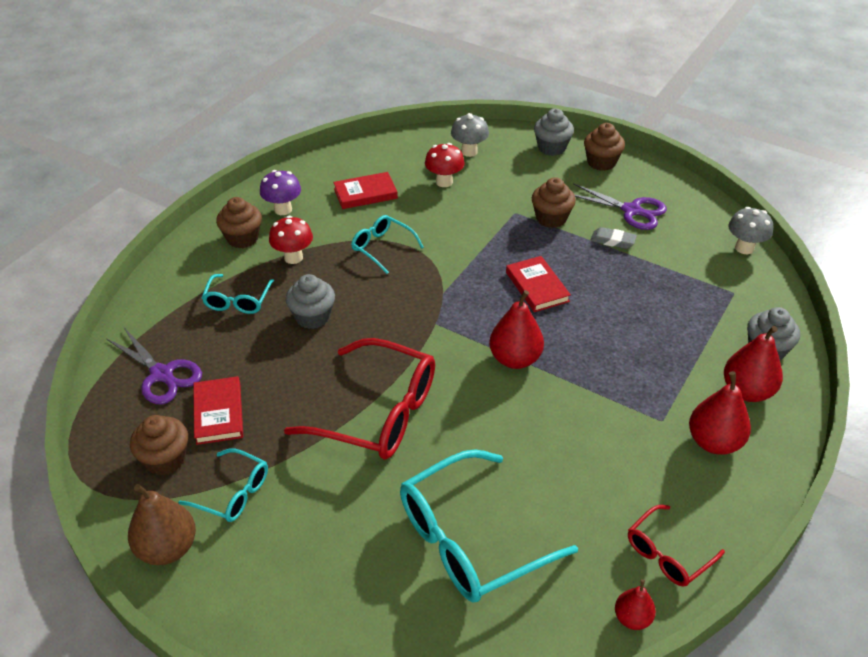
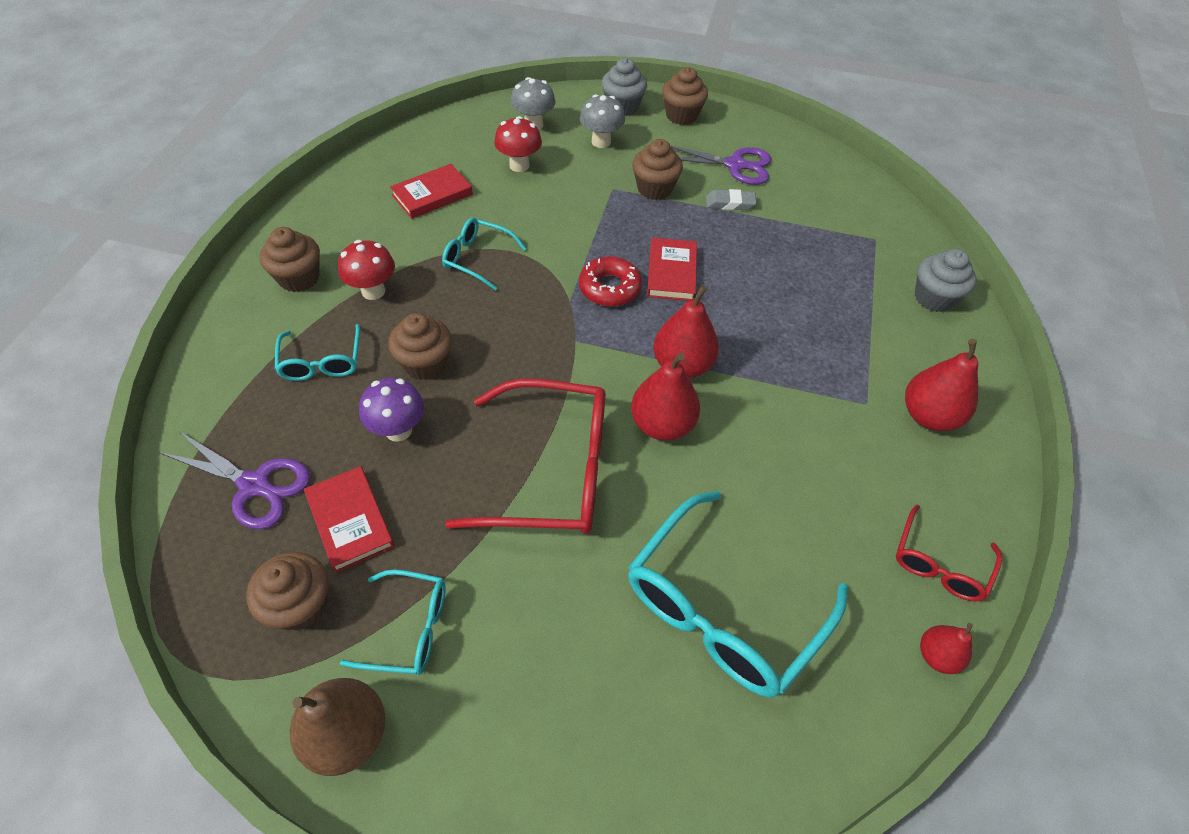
camera: 20 degrees left, 10 degrees up
(283, 209) = (338, 232): purple mushroom -> purple mushroom (398, 430)
(312, 317) = (425, 363): grey cupcake -> brown cupcake
(480, 289) = (609, 288): none -> red donut
(537, 287) = (671, 272): red book -> red book turned 45 degrees clockwise
(744, 248) = (864, 187): grey mushroom -> grey mushroom (601, 142)
(747, 391) = (935, 349): red pear -> red pear (662, 424)

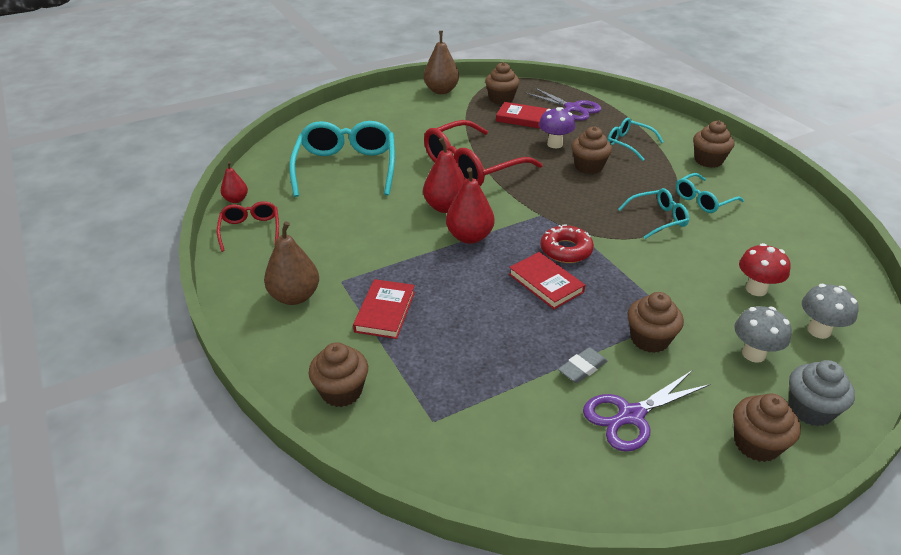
camera: 140 degrees right, 15 degrees down
(254, 485) = (572, 108): purple scissors -> purple scissors turned 120 degrees counterclockwise
(373, 291) = (668, 175): red mushroom -> none
(409, 628) = (457, 111): turquoise glasses -> turquoise glasses (703, 200)
(432, 195) = (752, 234): red book -> red book (385, 312)
(928, 416) = (295, 296): red pear -> brown pear
(933, 298) = (341, 391): grey cupcake -> brown cupcake

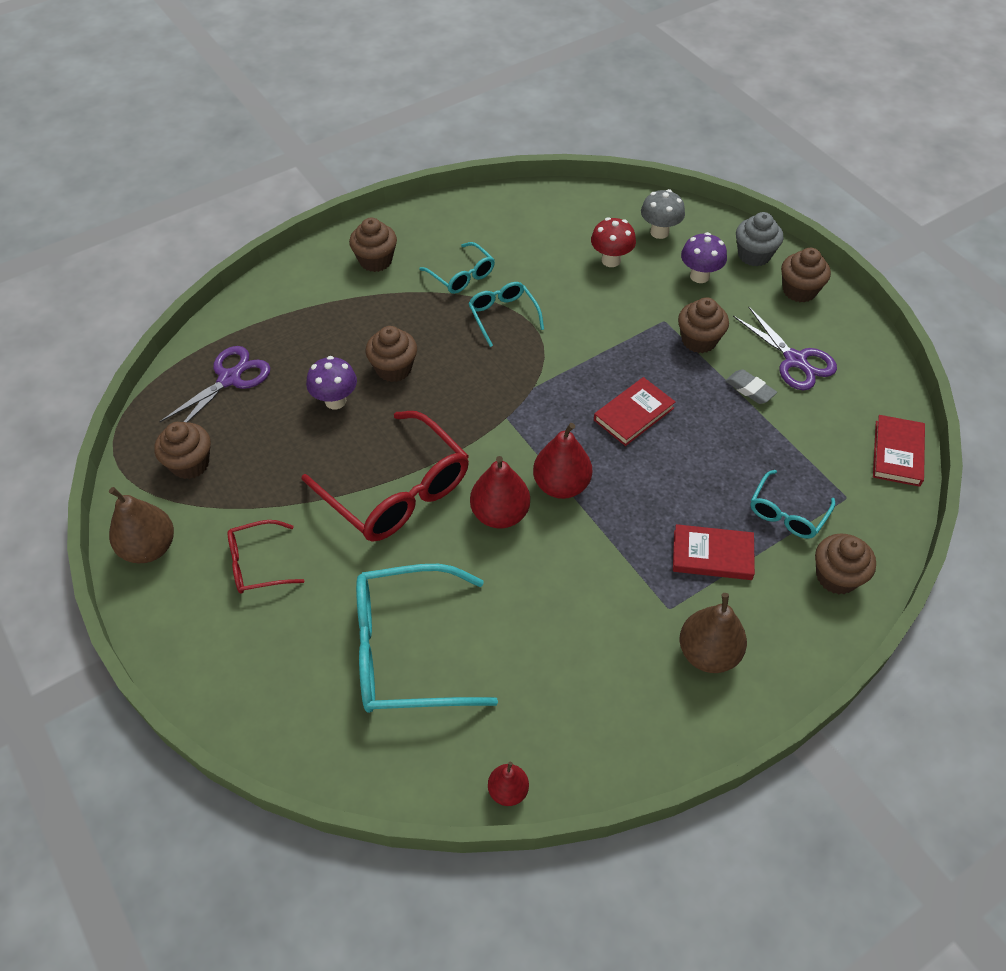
camera: 95 degrees left, 15 degrees up
(250, 230) = (583, 745): red glasses -> red glasses (257, 564)
(523, 118) = (257, 436): red book -> red book (897, 453)
(566, 250) = (573, 396): red donut -> none
(628, 144) = (335, 327): turquoise glasses -> turquoise glasses (787, 513)
(753, 354) = (699, 276): grey mushroom -> purple mushroom

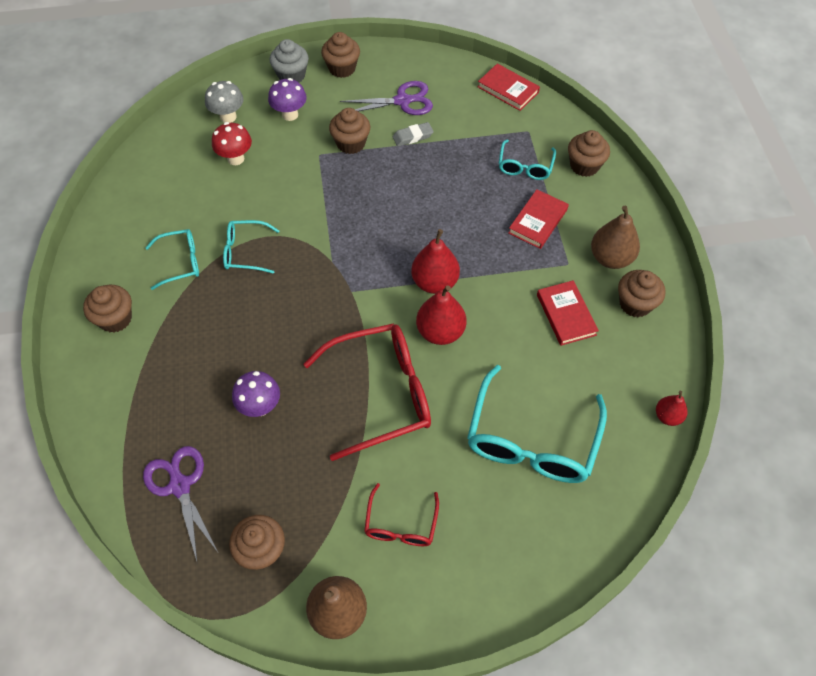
camera: 65 degrees left, 5 degrees up
(393, 368) = (252, 350): brown cupcake -> brown cupcake (635, 304)
(633, 414) = (395, 211): red book -> red book (566, 315)
(787, 513) = (525, 166): turquoise glasses -> turquoise glasses turned 45 degrees clockwise

